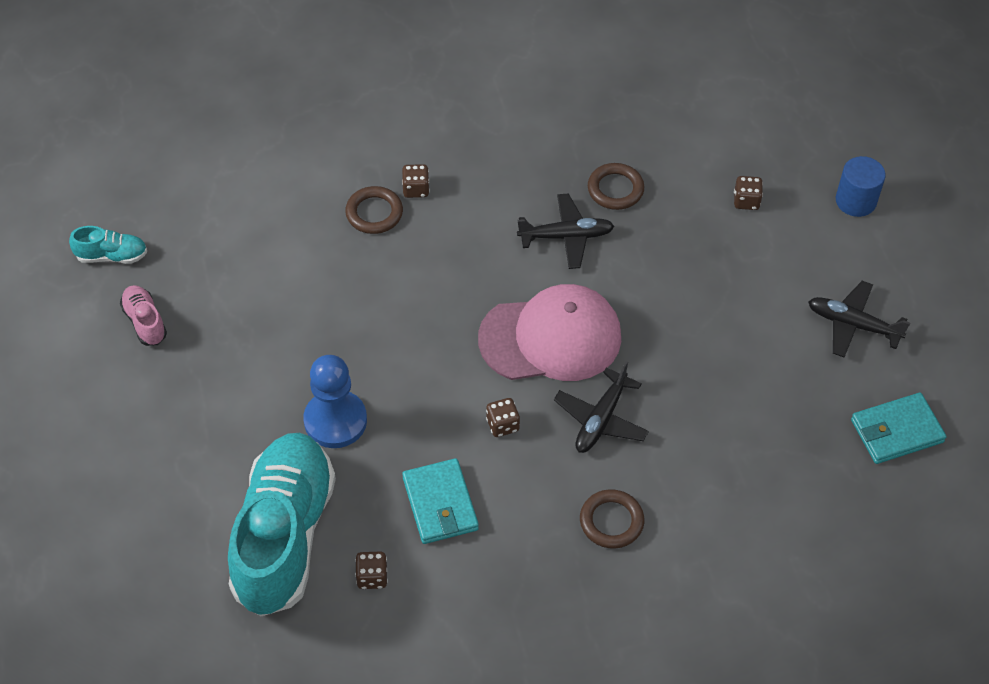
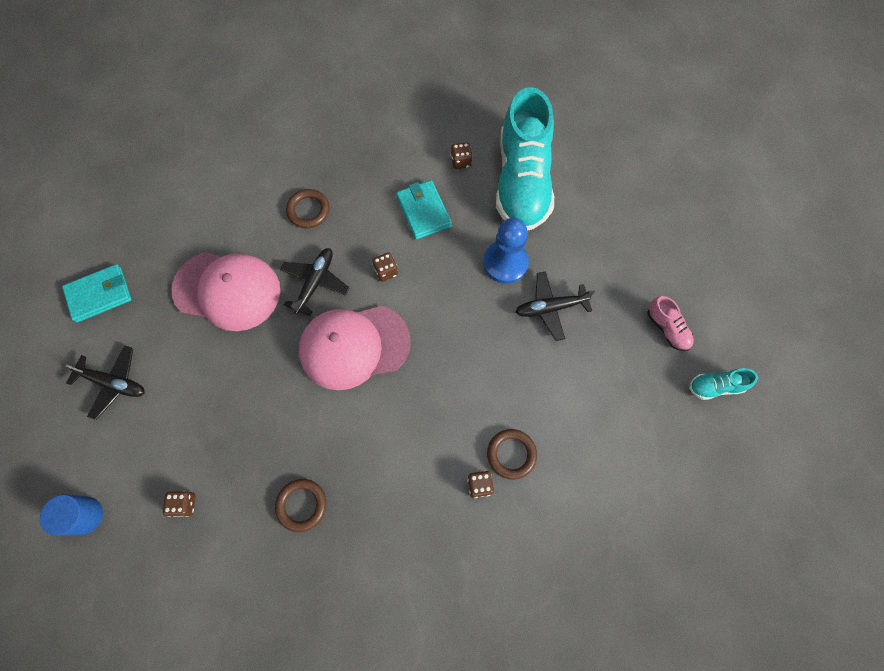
camera: 175 degrees right, 15 degrees up
(566, 236) = (344, 447): black plane -> black plane (550, 308)
(721, 420) = (227, 290): none -> pink cap

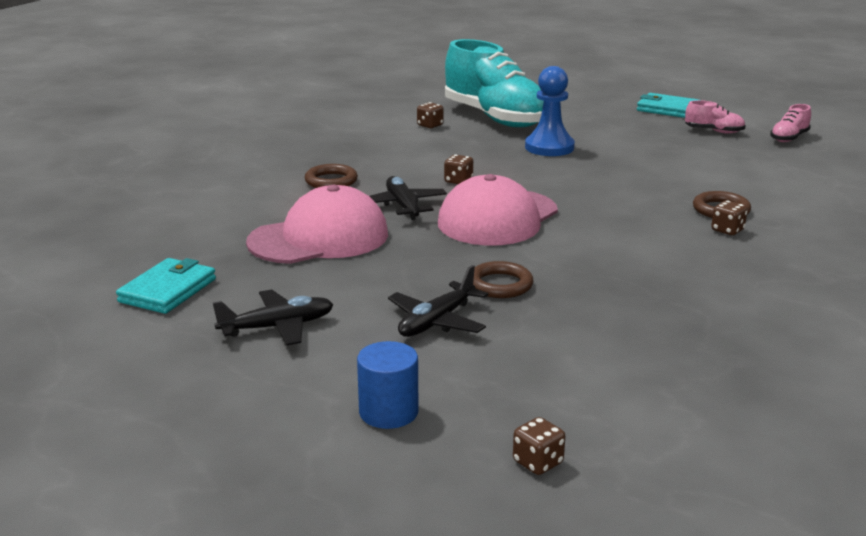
camera: 40 degrees left, 45 degrees down
(184, 504) = (491, 353): brown dice -> brown dice (538, 462)
(301, 505) = (607, 301): brown ring -> brown ring (500, 285)
(423, 211) = (439, 150): turquoise wallet -> turquoise wallet (668, 109)
(550, 308) = (620, 151): black plane -> black plane (436, 321)
(715, 386) = (789, 138): turquoise shoe -> pink shoe

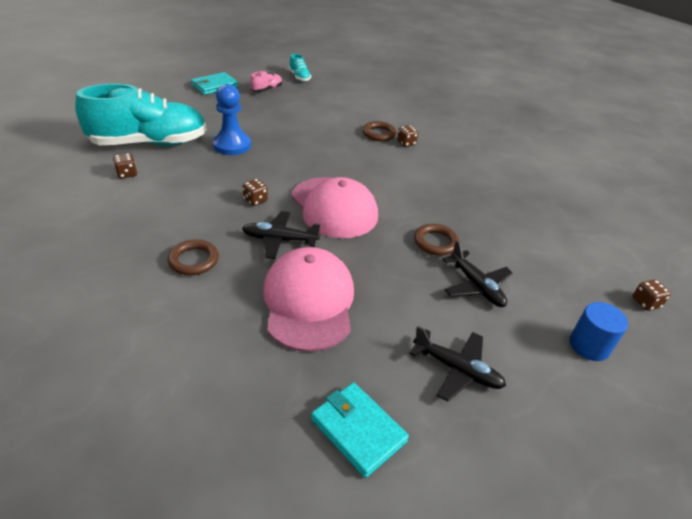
camera: 70 degrees left, 15 degrees up
(278, 327) = (457, 370): black plane -> black plane turned 120 degrees clockwise
(789, 138) = (299, 77): pink shoe -> turquoise shoe

